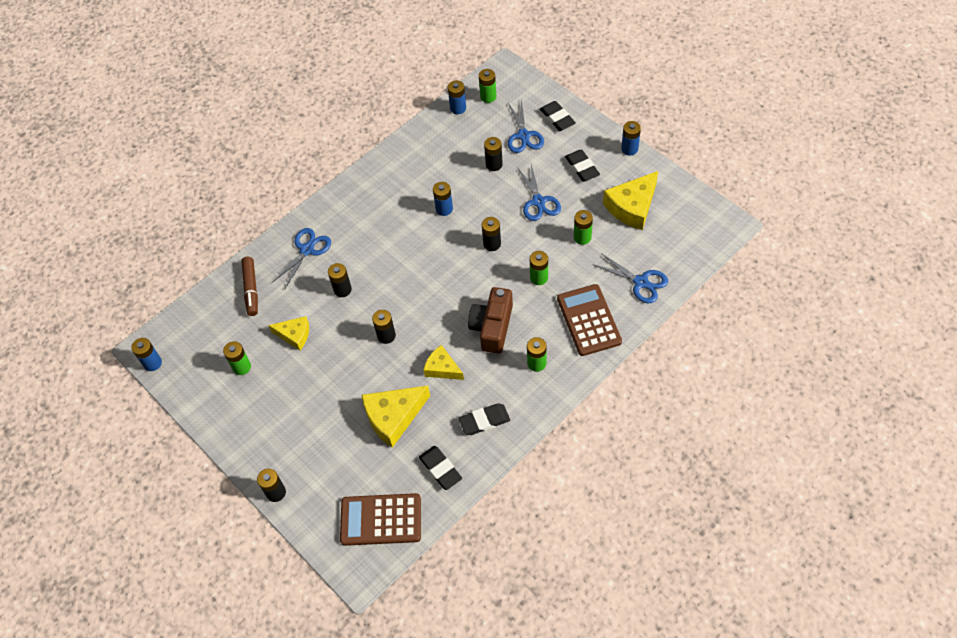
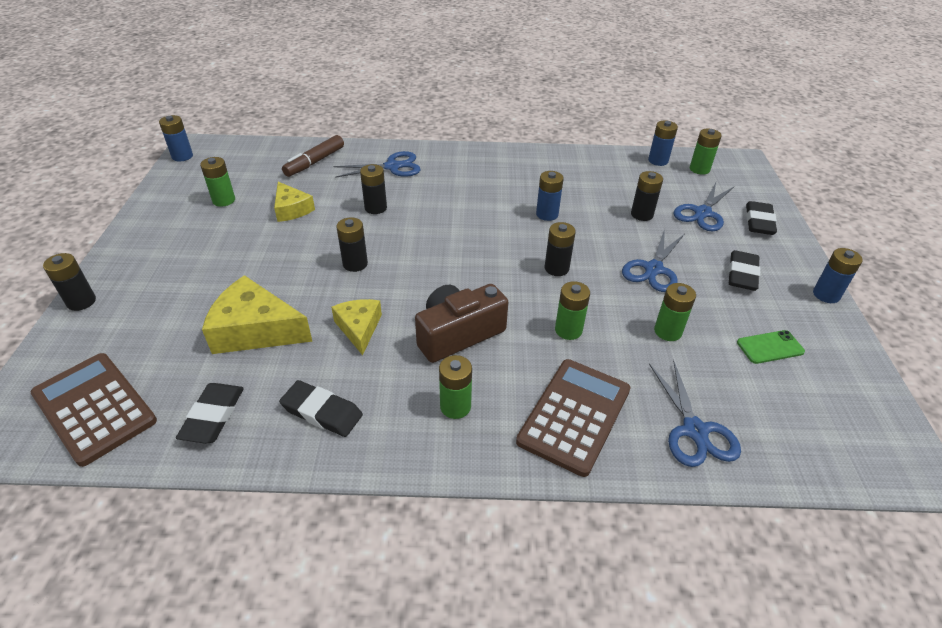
camera: 40 degrees right, 15 degrees down
(632, 207) = (770, 347): yellow cheese -> green phone

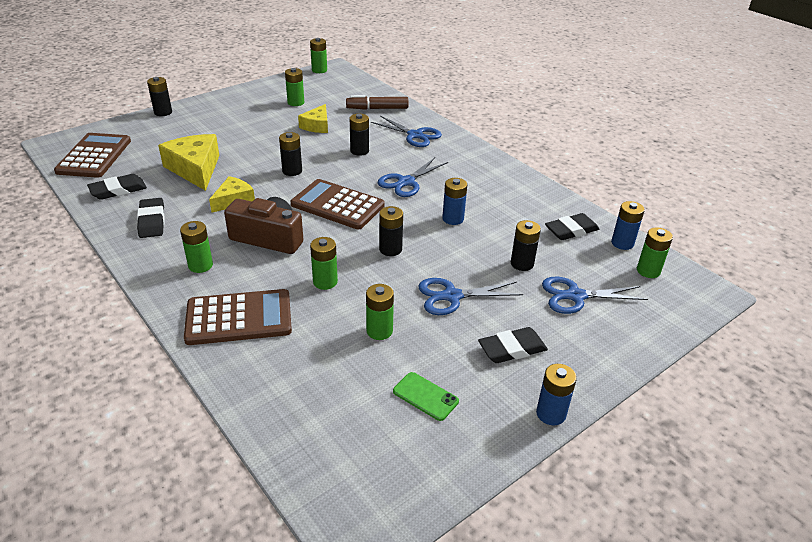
camera: 50 degrees right, 5 degrees down
(182, 156) = (319, 70): blue battery -> green battery
(452, 264) = (337, 205): none -> brown calculator
(695, 431) = (278, 382): blue scissors -> blue scissors (406, 182)
(759, 221) = (614, 335): black eraser -> black eraser (571, 230)

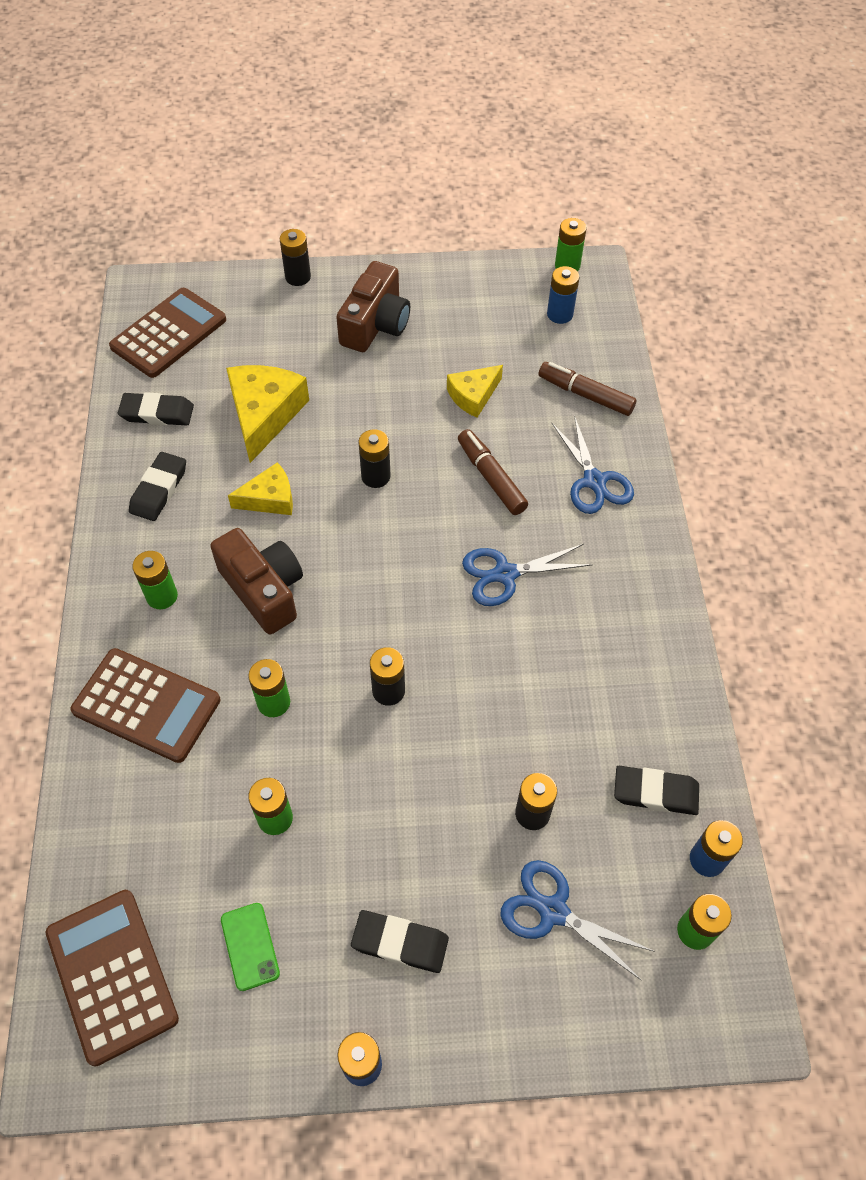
camera: 35 degrees right, 20 degrees up
(231, 116) = (375, 324): none -> brown camera
(296, 102) = (480, 330): green battery -> none
(337, 205) = (384, 573): brown calculator -> brown calculator (112, 975)
(359, 151) = (491, 478): black battery -> brown marker
(452, 296) = (399, 815): blue scissors -> none
(453, 219) = (510, 679): blue battery -> blue battery (560, 314)

